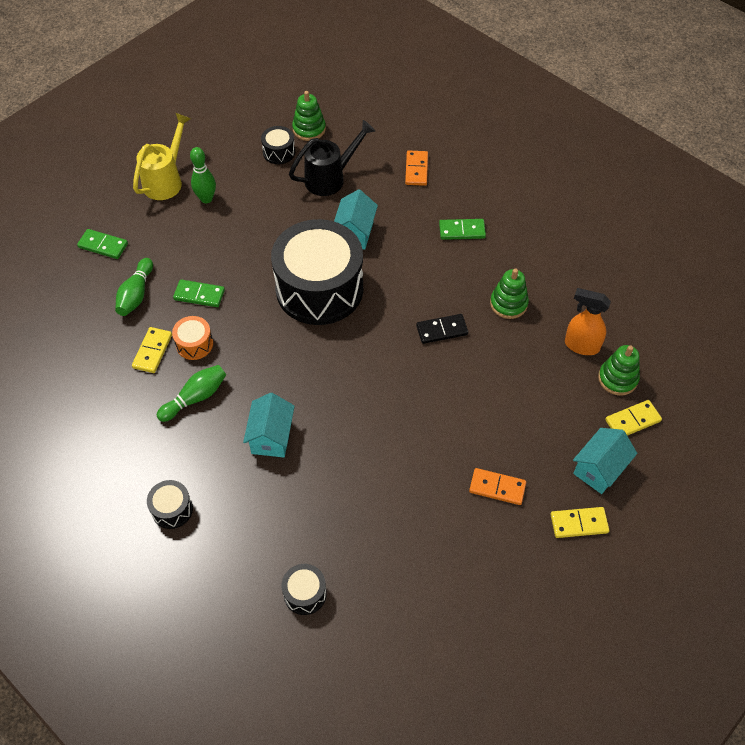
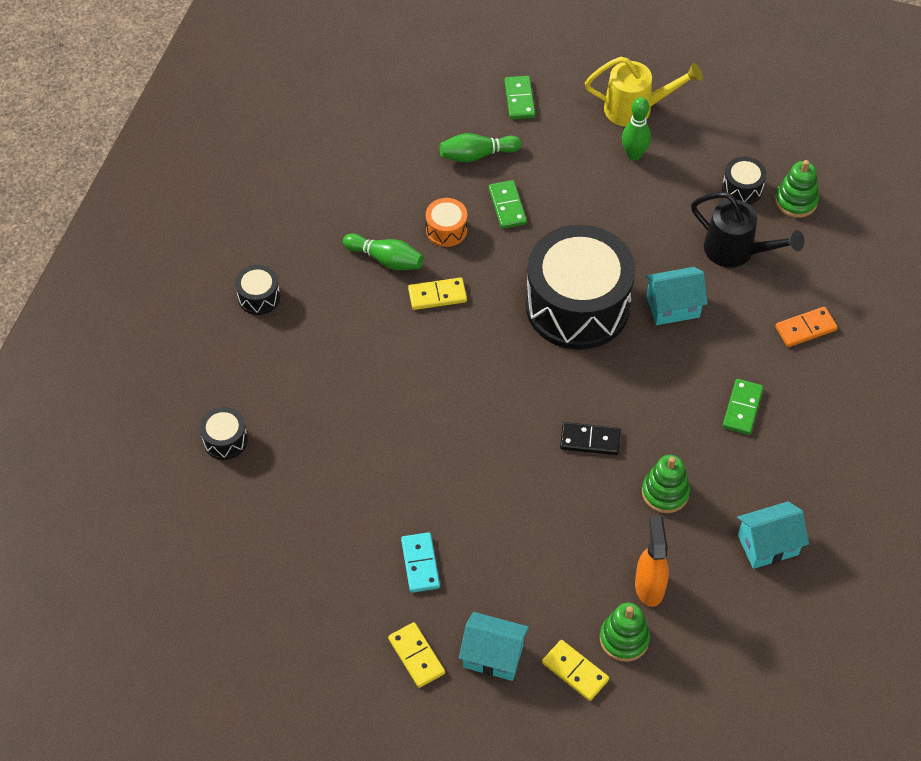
camera: 65 degrees right, 0 degrees up
(152, 351) = (419, 200): yellow domino -> yellow domino (437, 295)
(271, 437) = (375, 341): turquoise house -> turquoise house (768, 545)
(442, 330) = (590, 440): black domino -> black domino turned 45 degrees counterclockwise
(462, 231) = (742, 408): green domino -> green domino turned 45 degrees clockwise
(497, 488) = (420, 564): orange domino -> turquoise domino

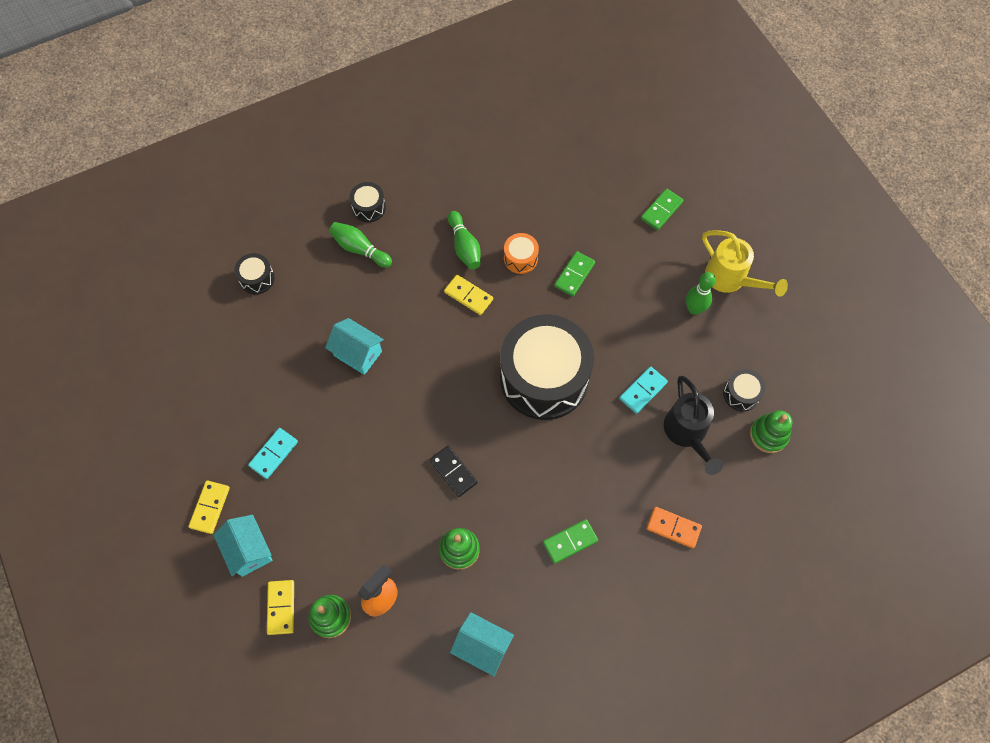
camera: 45 degrees right, 10 degrees up
(477, 155) = (593, 225): green bowling pin -> green bowling pin (360, 249)
(666, 249) = (643, 391): none -> turquoise domino
(673, 306) = (603, 433): turquoise house -> turquoise house (358, 353)

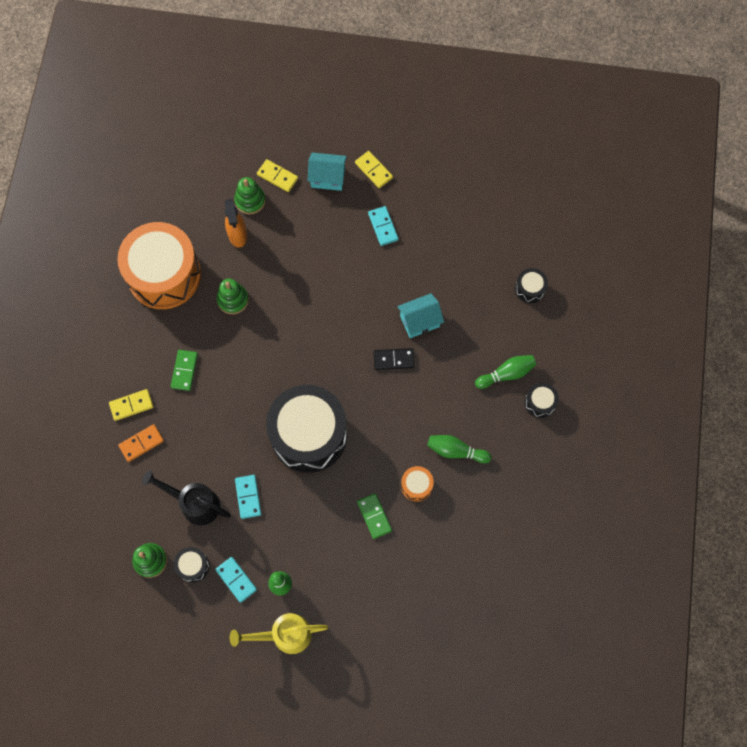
camera: 125 degrees right, 5 degrees up
(453, 472) = (286, 329): black domino -> black domino (394, 360)
(468, 296) = (411, 426): yellow domino -> yellow domino (131, 405)
(482, 647) = (164, 274): turquoise house -> orange drum
(661, 210) = (382, 628): green domino -> none
(721, 349) = (236, 579): none -> turquoise domino

